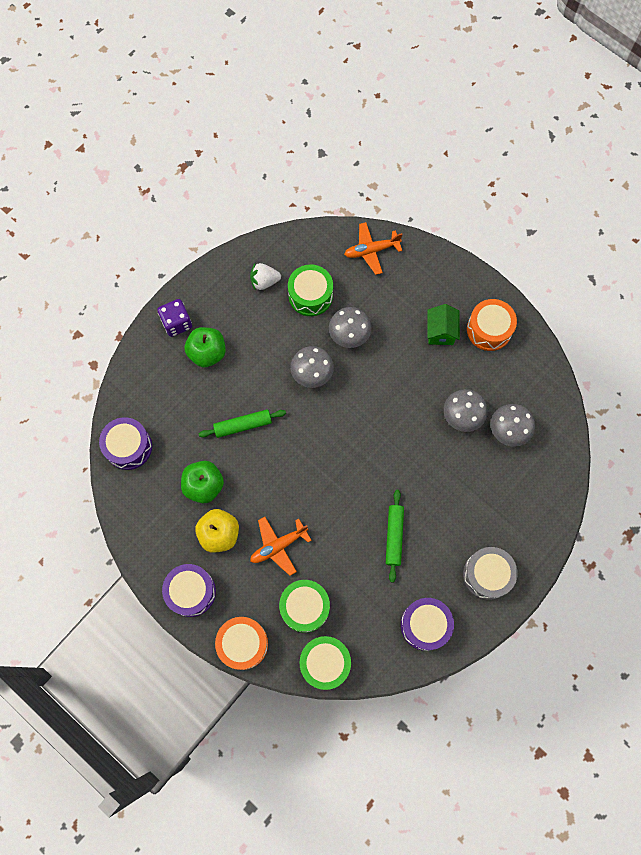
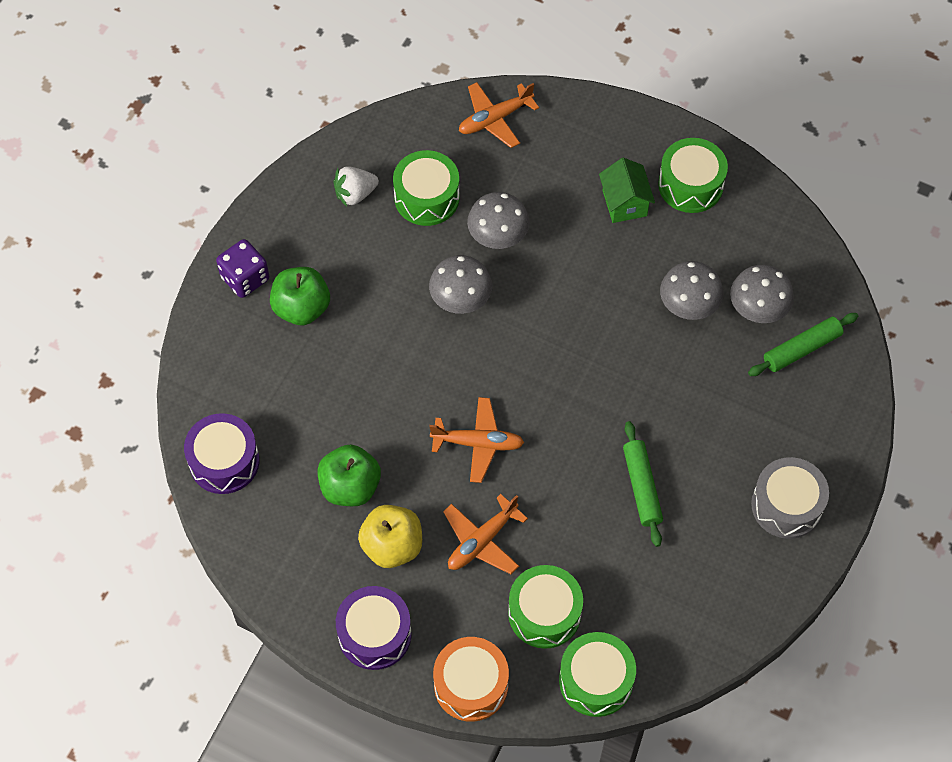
camera: 15 degrees left, 10 degrees down
(243, 425) = (382, 392): green rolling pin -> green rolling pin (801, 349)
(295, 477) = (478, 443): none -> orange plane
(425, 625) = (721, 593): purple drum -> none
(489, 330) = (690, 185): orange drum -> green drum

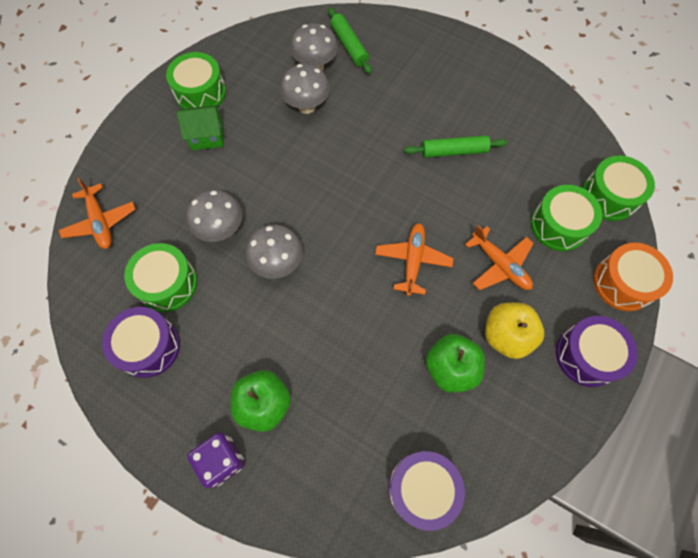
camera: 85 degrees left, 5 degrees up
(355, 194) = (149, 346): white strawberry -> purple drum
(786, 505) = (469, 69): grey drum -> none

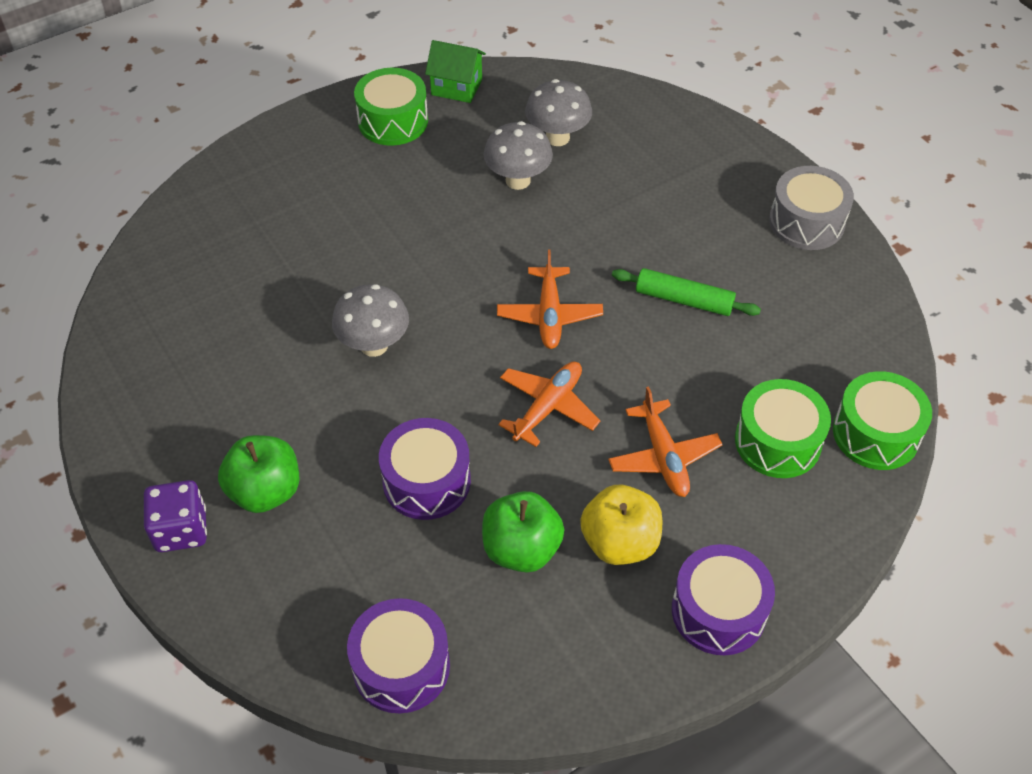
camera: 25 degrees right, 15 degrees down
(100, 222) = (192, 222): orange plane -> orange plane (549, 315)
(149, 346) = (170, 376): purple drum -> purple drum (426, 481)
(167, 283) = (230, 317): green drum -> none
(207, 136) = (372, 173): green house -> green house (456, 87)
(221, 230) = (328, 282): grey mushroom -> none
(349, 46) = (617, 127): green rolling pin -> none
(496, 70) = (806, 222): none -> grey drum
(623, 283) = (827, 546): orange drum -> none

